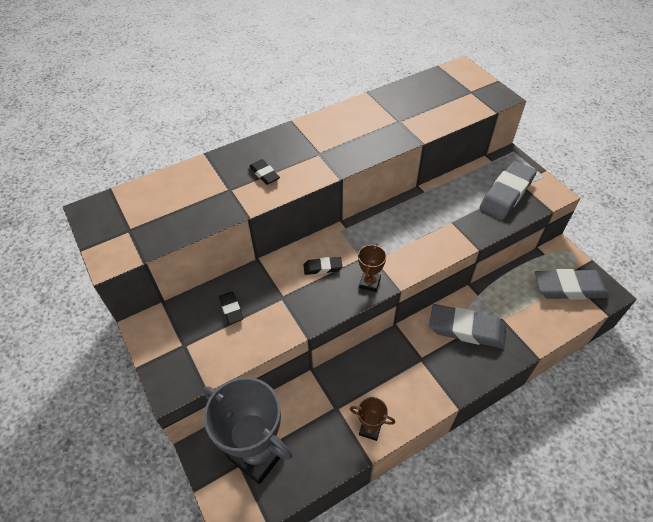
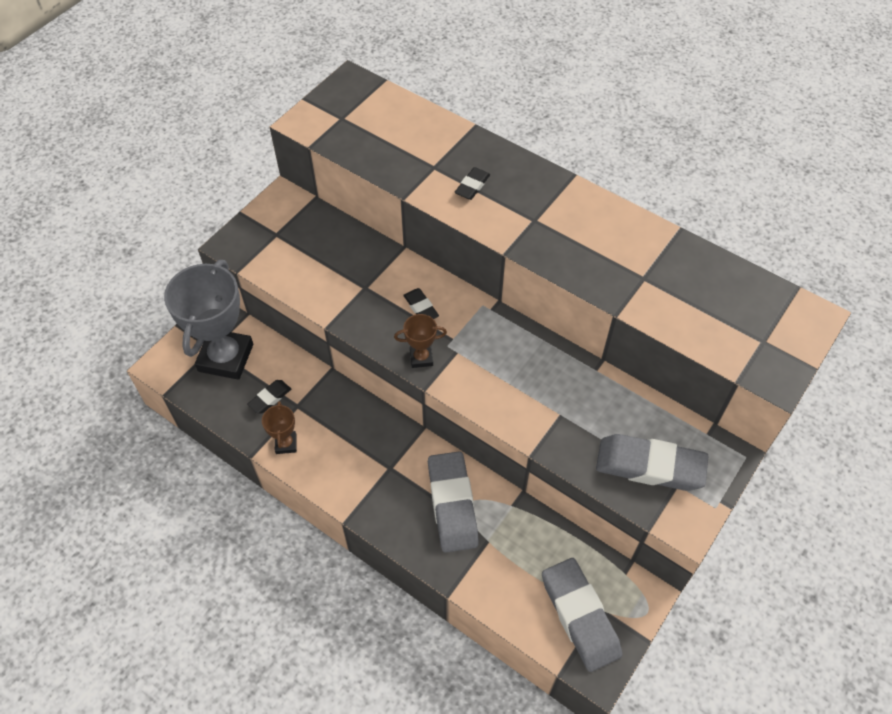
camera: 65 degrees right, 5 degrees up
(231, 309) = (331, 252): black eraser -> black eraser (270, 398)

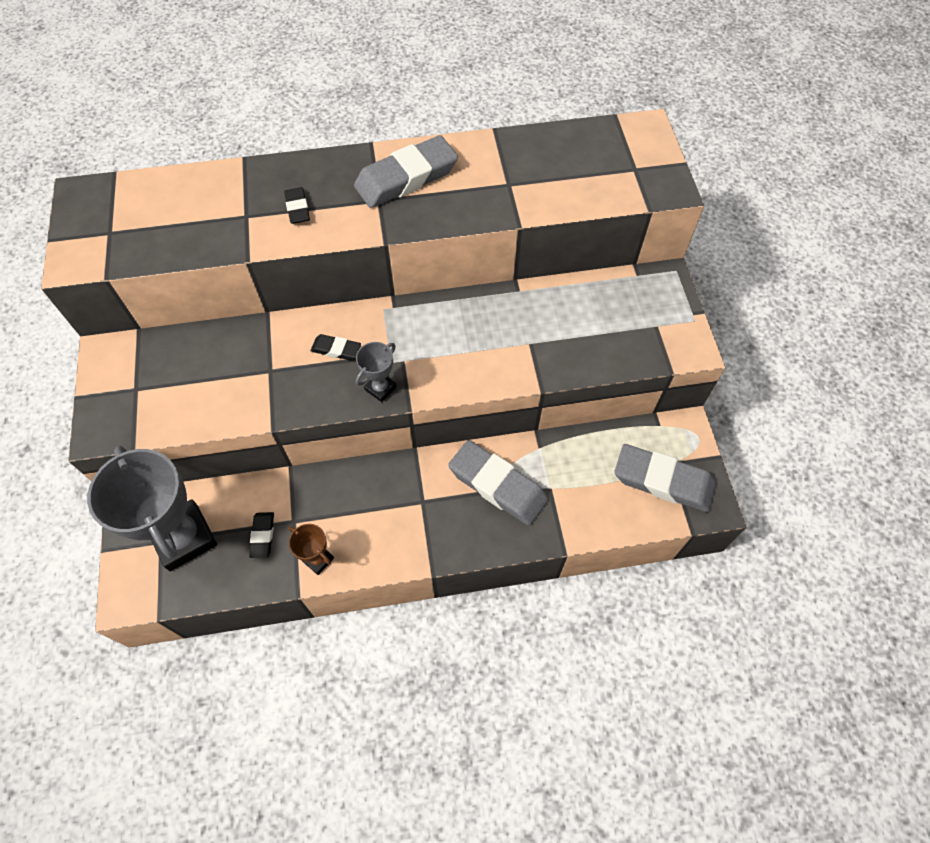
camera: 45 degrees left, 5 degrees up
(421, 358) = (380, 388): brown trophy -> grey trophy
(650, 466) = (626, 328): grey eraser -> grey eraser (406, 178)

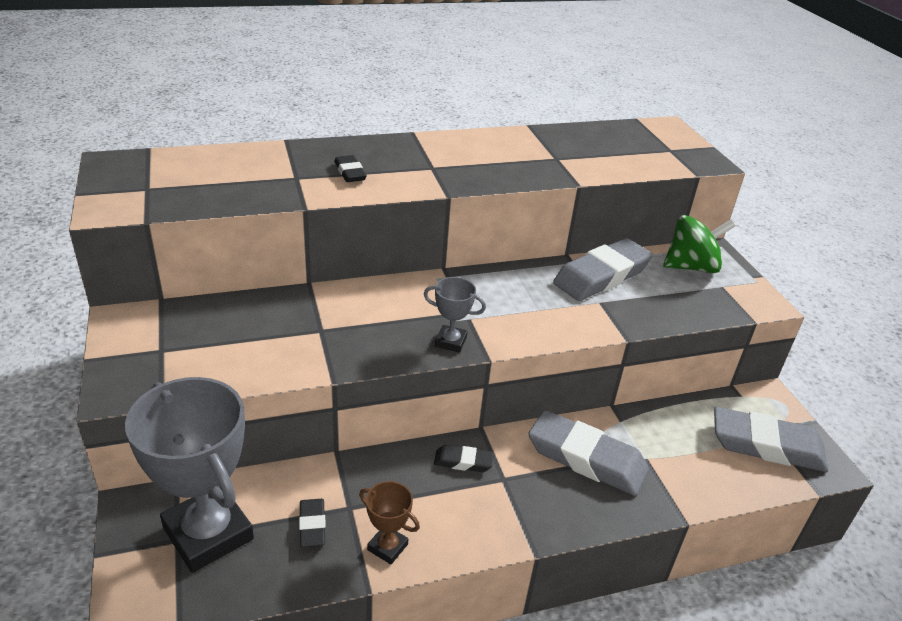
camera: 10 degrees left, 25 degrees down
(336, 349) = (393, 311): black eraser -> black eraser (463, 462)
(380, 388) = (450, 342): grey trophy -> grey trophy turned 75 degrees clockwise
(406, 178) = (455, 154): grey eraser -> grey eraser (602, 276)
(634, 299) = (691, 267): none -> green spinning top

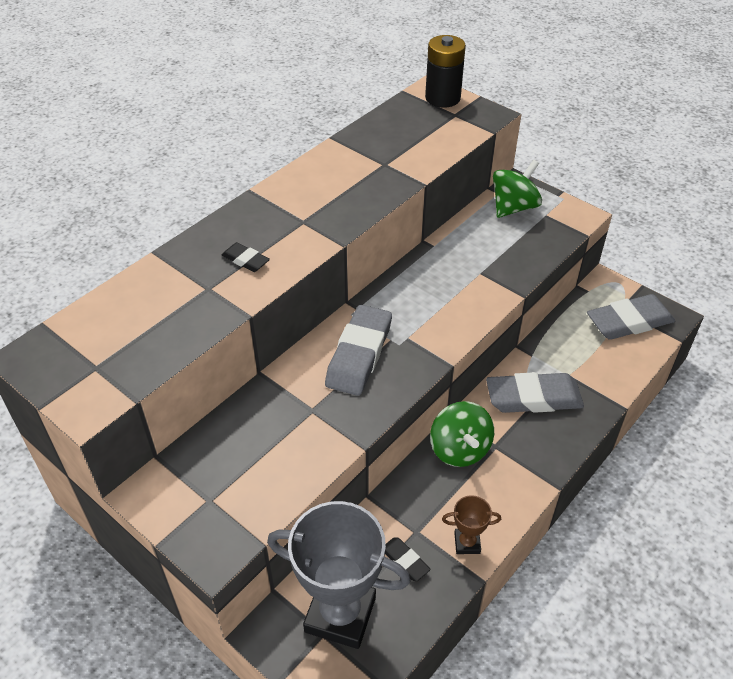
camera: 30 degrees left, 10 degrees up
(450, 342) = (413, 365): grey trophy -> none
(463, 462) = (459, 449): black eraser -> green spinning top
(602, 276) = (463, 248): grey eraser -> grey eraser (359, 354)
(670, 135) = (442, 98): none -> black battery

